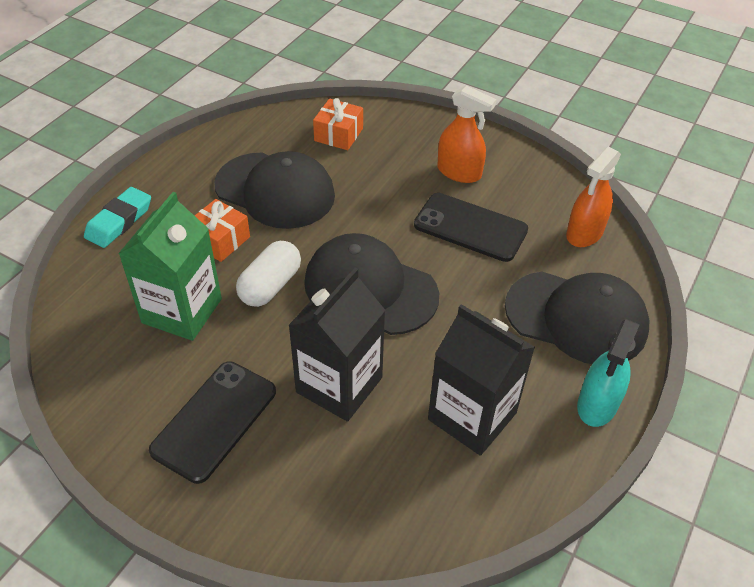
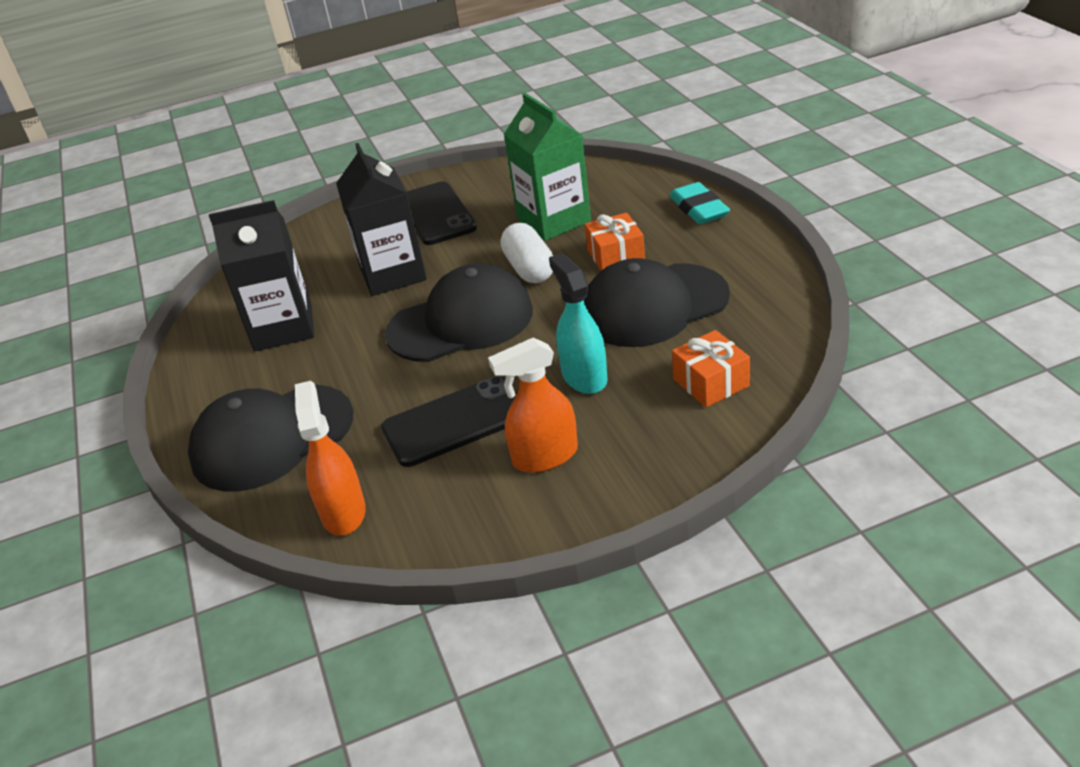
camera: 135 degrees right, 10 degrees down
(597, 404) = (197, 400): turquoise spray bottle -> turquoise spray bottle (584, 377)

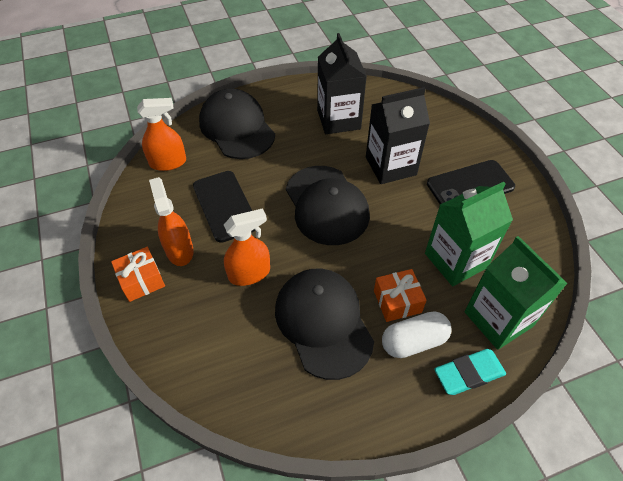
camera: 85 degrees right, 15 degrees up
(529, 269) = (386, 243): white capsule -> white capsule (414, 341)
(584, 377) = (249, 273): turquoise spray bottle -> orange spray bottle
(630, 194) = (498, 319): none -> green carton
(711, 382) = (221, 351): orange gift -> orange gift (141, 280)

